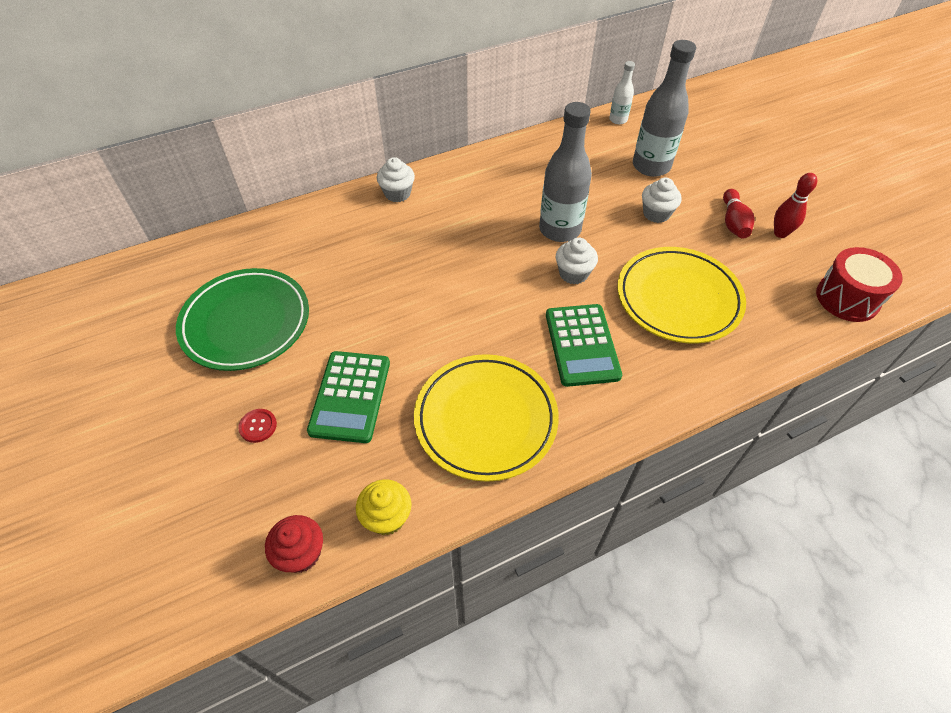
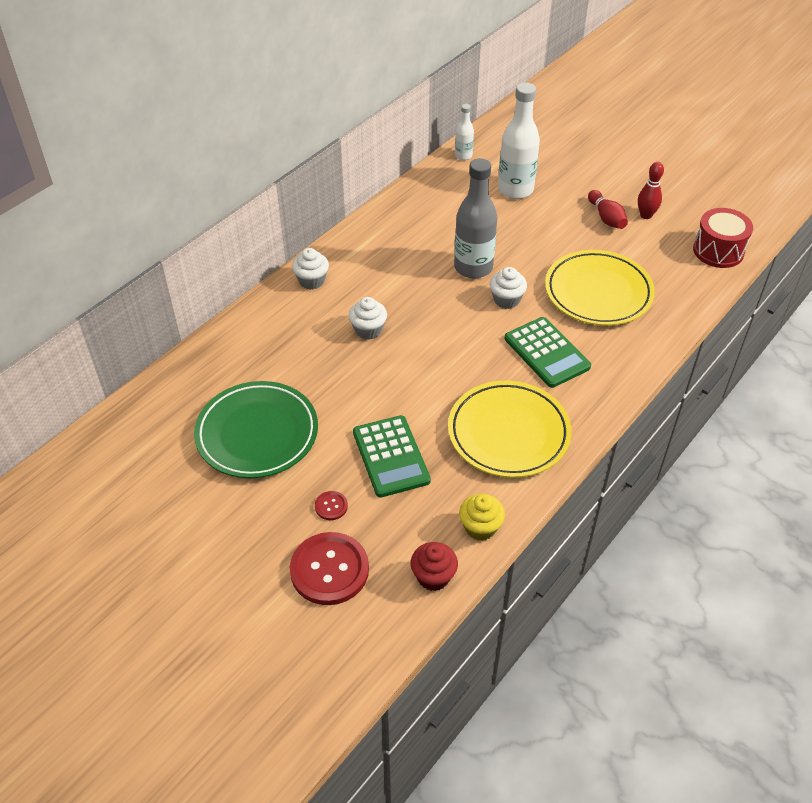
camera: 25 degrees left, 5 degrees down
(208, 496) = (329, 570): none -> red button
(651, 166) = (515, 190): grey bottle -> white bottle
(656, 213) = (543, 229): white cupcake -> white cupcake (368, 330)

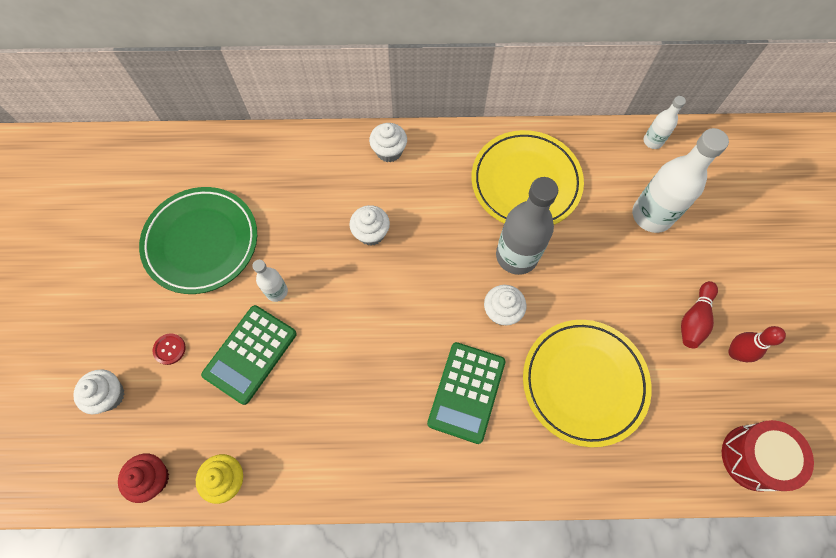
camera: 50 degrees right, 20 degrees up
(329, 570) = (109, 395): red button -> white cupcake
(355, 411) = (277, 291): none -> white bottle
(508, 433) = (346, 427): yellow plate -> yellow plate (525, 182)

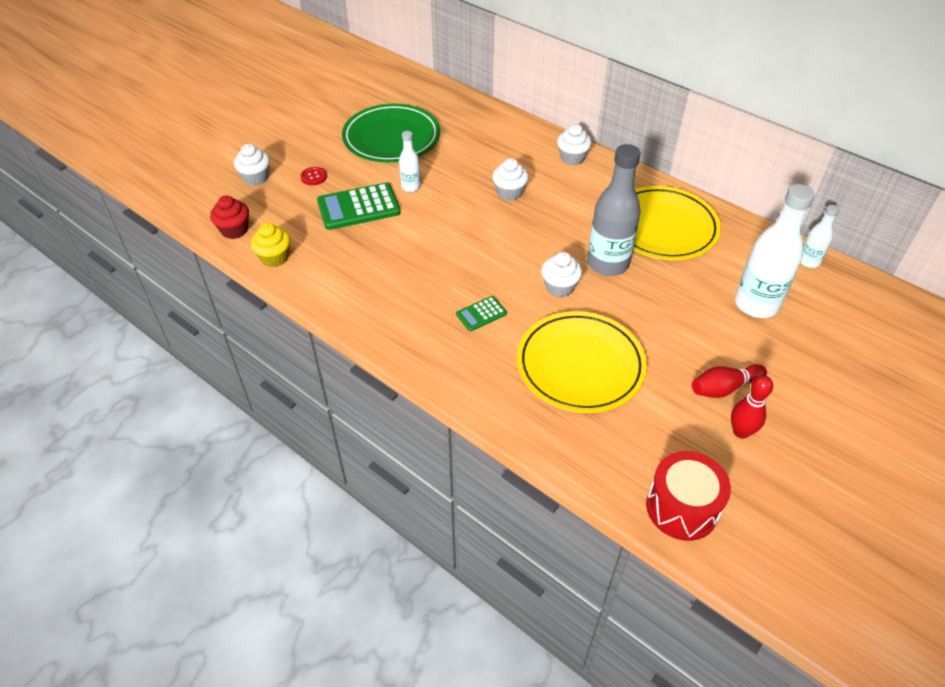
camera: 40 degrees right, 20 degrees down
(466, 392) = (481, 314): green calculator -> green calculator, size x0.52

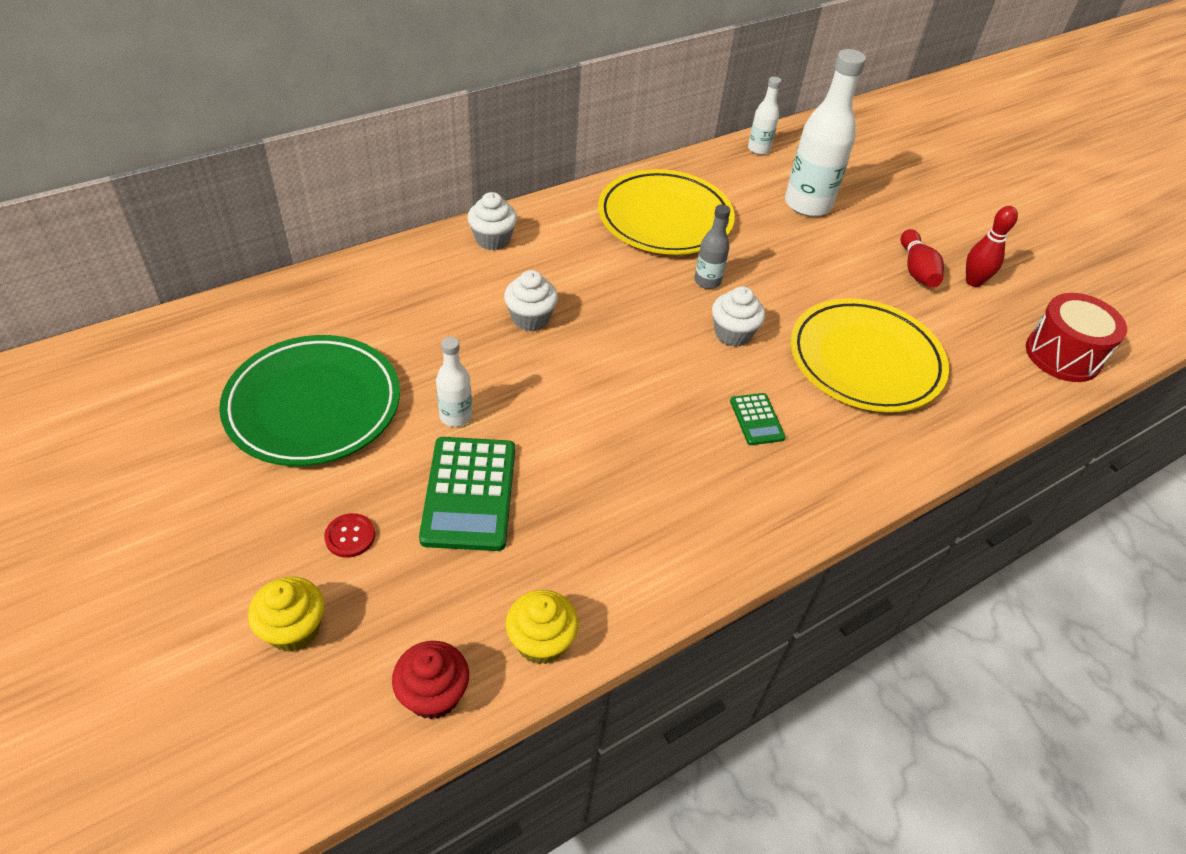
camera: 75 degrees left, 0 degrees up
(256, 178) = (294, 629): white cupcake -> yellow cupcake
(607, 264) = (707, 281): grey bottle -> grey bottle, size x0.51

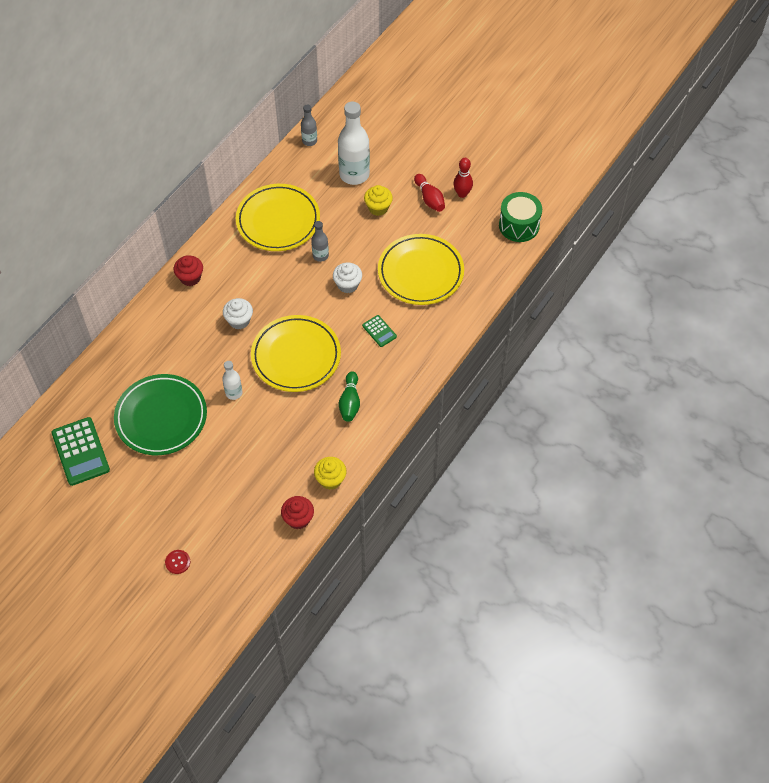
camera: 20 degrees left, 10 degrees up
(294, 629) = (224, 520): yellow cupcake -> yellow cupcake (378, 208)
(350, 536) = (222, 471): red button -> red button (177, 562)
(469, 493) = (263, 428): green calculator -> green calculator (80, 451)
(493, 239) = (190, 278): white cupcake -> red cupcake
(593, 402) = (296, 356): none -> yellow plate
(650, 513) = (350, 402): none -> green bowling pin
(758, 149) = (309, 141): white bottle -> grey bottle
(1062, 355) = (519, 225): red drum -> green drum

